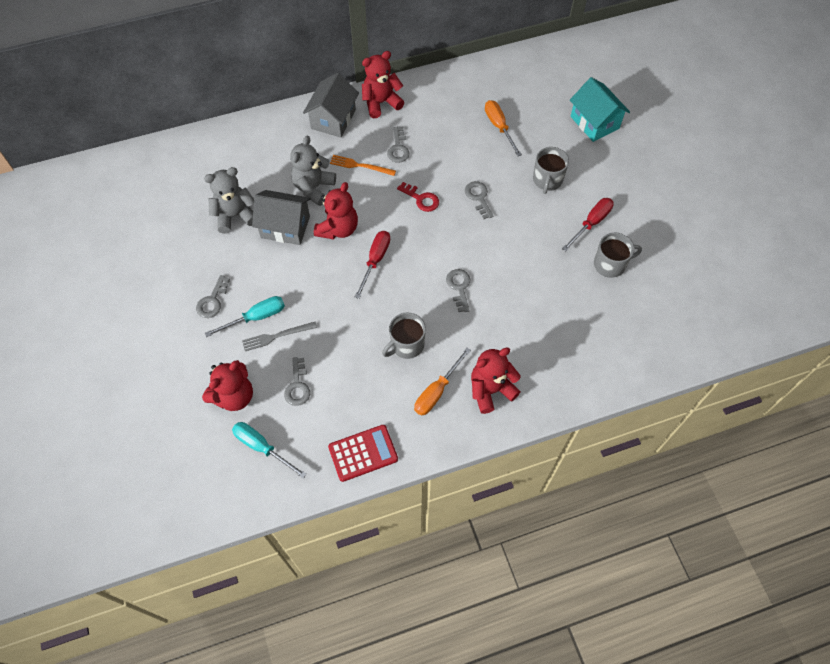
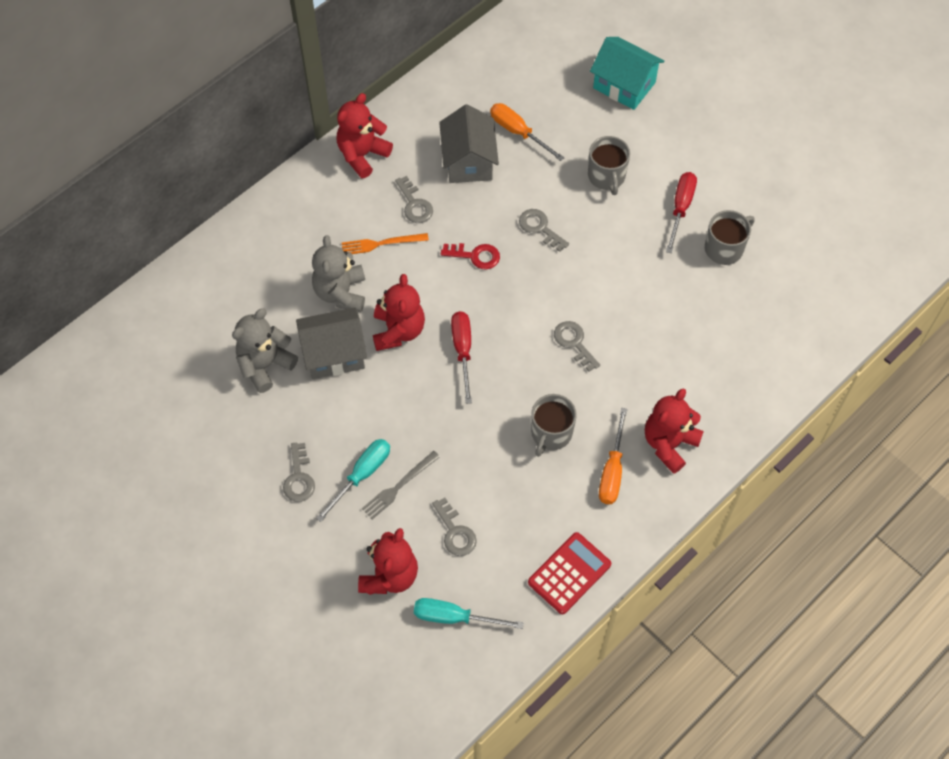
camera: 25 degrees left, 0 degrees up
(333, 119) = (316, 198): grey house -> grey house (468, 161)

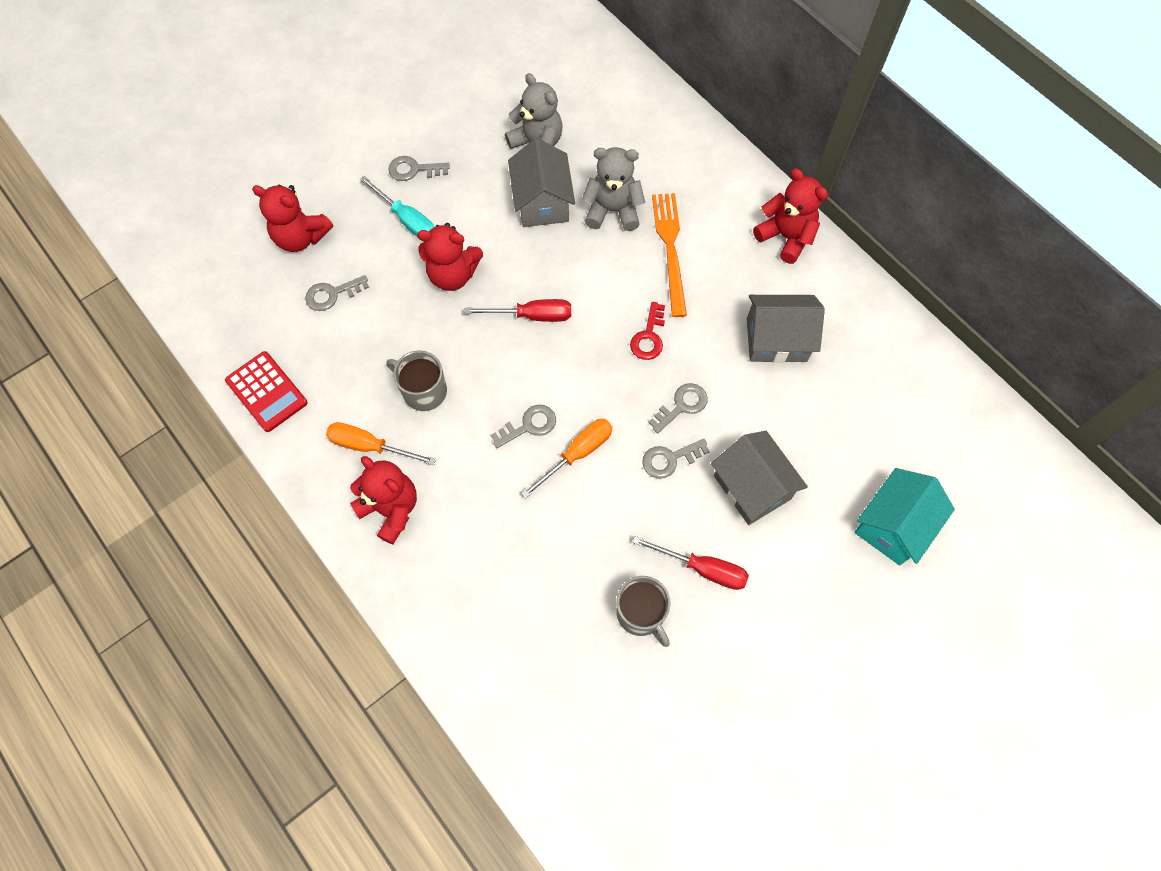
camera: 95 degrees right, 5 degrees up
(381, 244) = (670, 249): orange fork -> orange fork, size x1.54
(398, 331) = (563, 258): red teddy bear -> red teddy bear (453, 275)
(399, 486) = (389, 250): grey fork -> none
(414, 204) = (719, 282): grey key -> grey key (670, 459)
(454, 617) = (247, 287): turquoise screwdriver -> none
(518, 132) = (818, 395): orange screwdriver -> orange screwdriver (577, 454)
(606, 176) = (752, 487): grey mug -> grey house

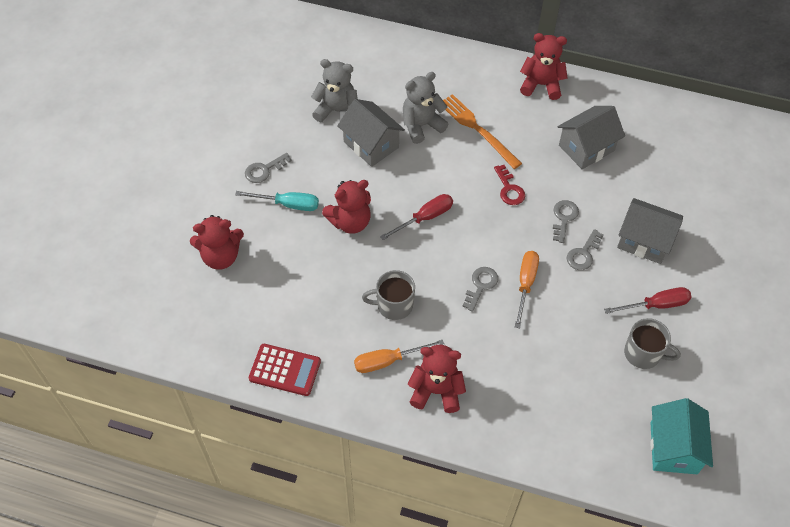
camera: 35 degrees left, 10 degrees down
(332, 294) = (276, 281): grey key -> none
(893, 526) = (738, 215): turquoise house -> turquoise house (673, 448)

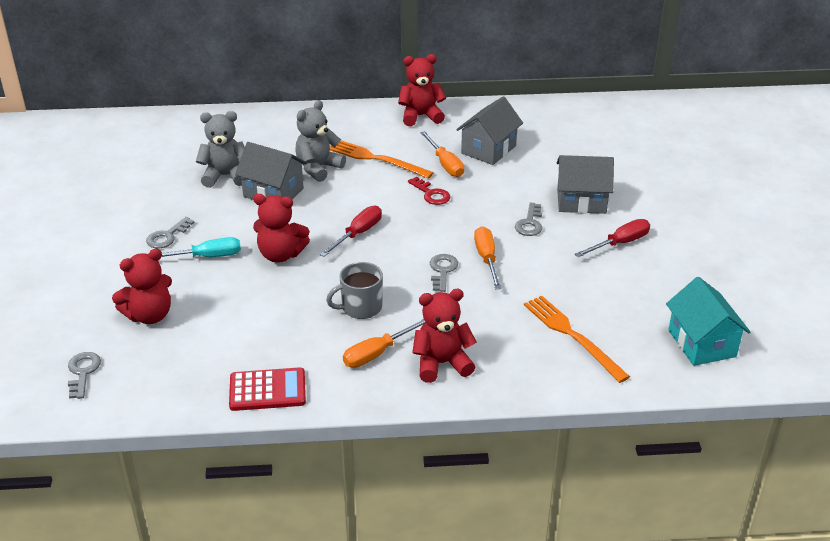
camera: 20 degrees left, 20 degrees down
(350, 222) = (281, 255): red teddy bear -> red teddy bear turned 60 degrees clockwise
(538, 155) = (445, 164): none -> orange screwdriver
(561, 399) = (572, 336): none -> orange fork
(564, 218) = (496, 203): grey key -> grey key (83, 372)
(643, 353) = (630, 281): grey mug -> none

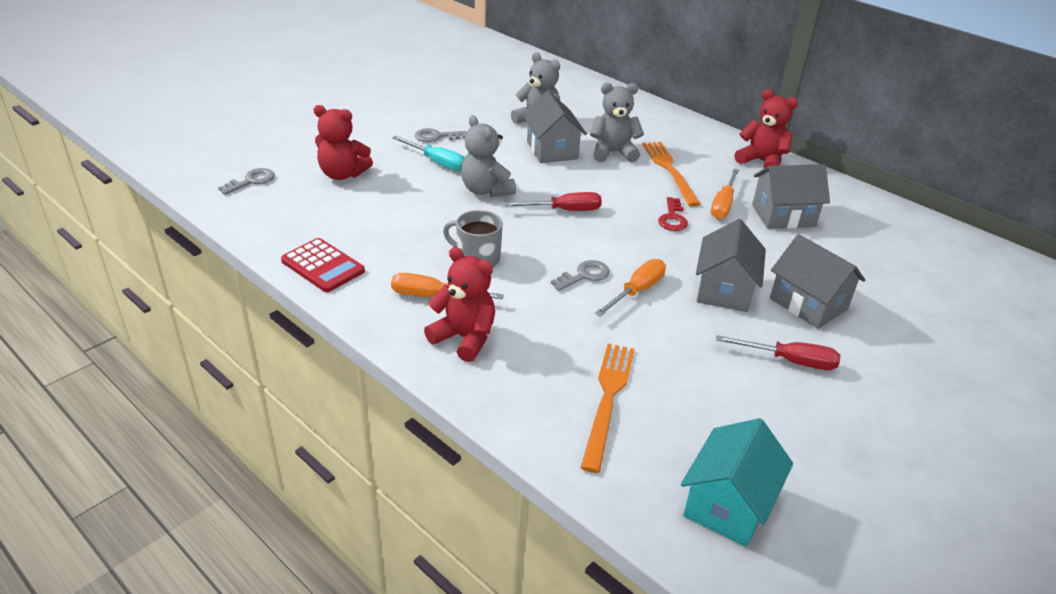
camera: 45 degrees right, 0 degrees up
(281, 255) = (486, 190): red teddy bear -> grey teddy bear
(530, 223) = (724, 290): grey key -> grey house

